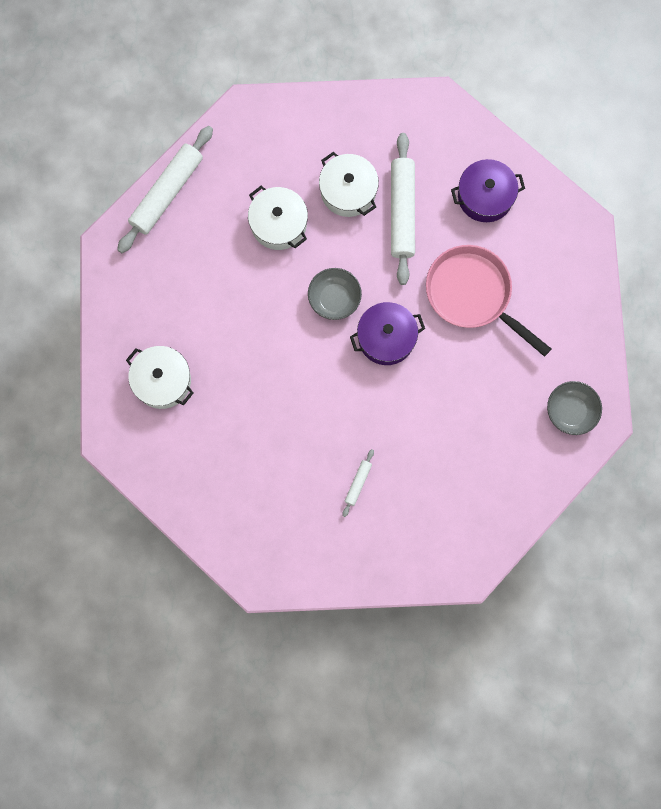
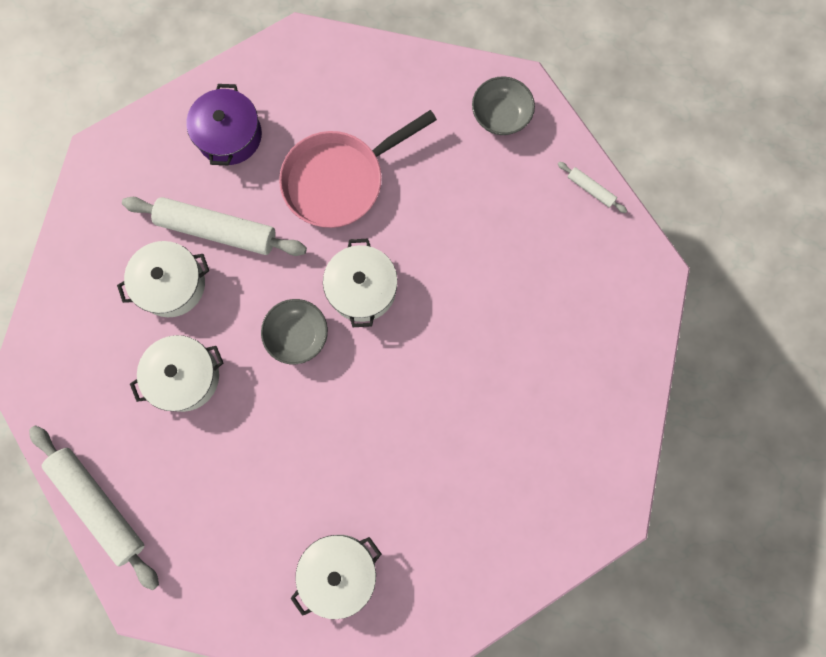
camera: 75 degrees left, 0 degrees up
(358, 483) = (525, 367): white rolling pin -> white rolling pin (590, 189)
(386, 338) = (362, 289): purple pot -> white pot

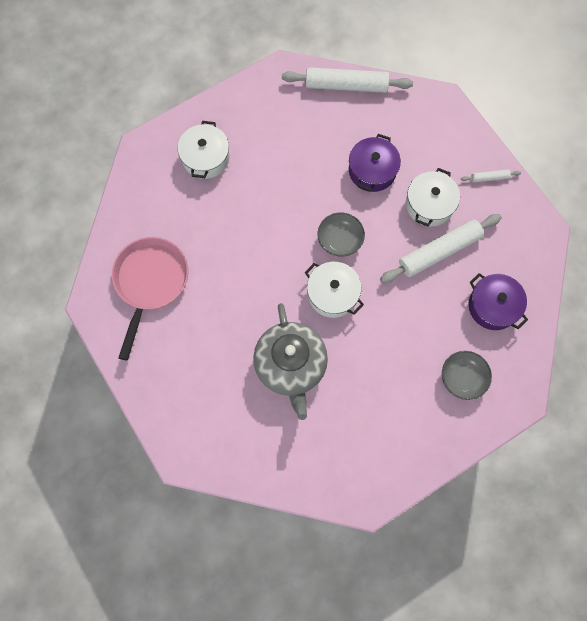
camera: 135 degrees right, 5 degrees down
(185, 377) = (372, 171): white pot -> purple pot
(340, 180) = (407, 340): pink pan -> pink pan (150, 283)
(471, 260) = (291, 365): none -> grey teapot
(500, 116) = (360, 470): grey bowl -> grey bowl (462, 378)
(590, 189) = (264, 475): white rolling pin -> white rolling pin (489, 178)

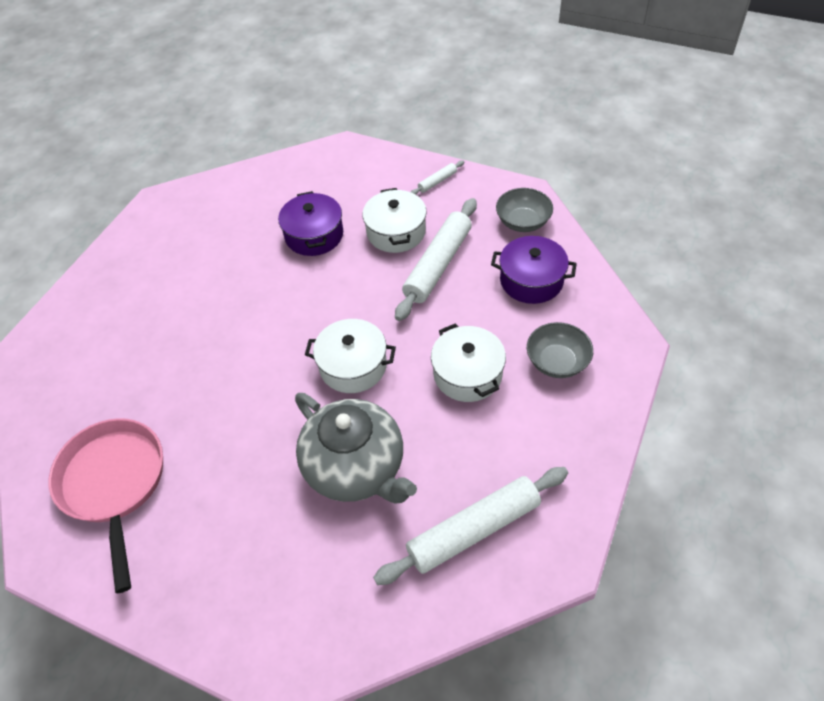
camera: 30 degrees left, 20 degrees down
(205, 158) = (113, 319): white pot -> white pot (467, 374)
(340, 240) = (324, 312): grey bowl -> grey bowl (523, 222)
(346, 85) = (235, 182): white rolling pin -> white rolling pin (473, 529)

